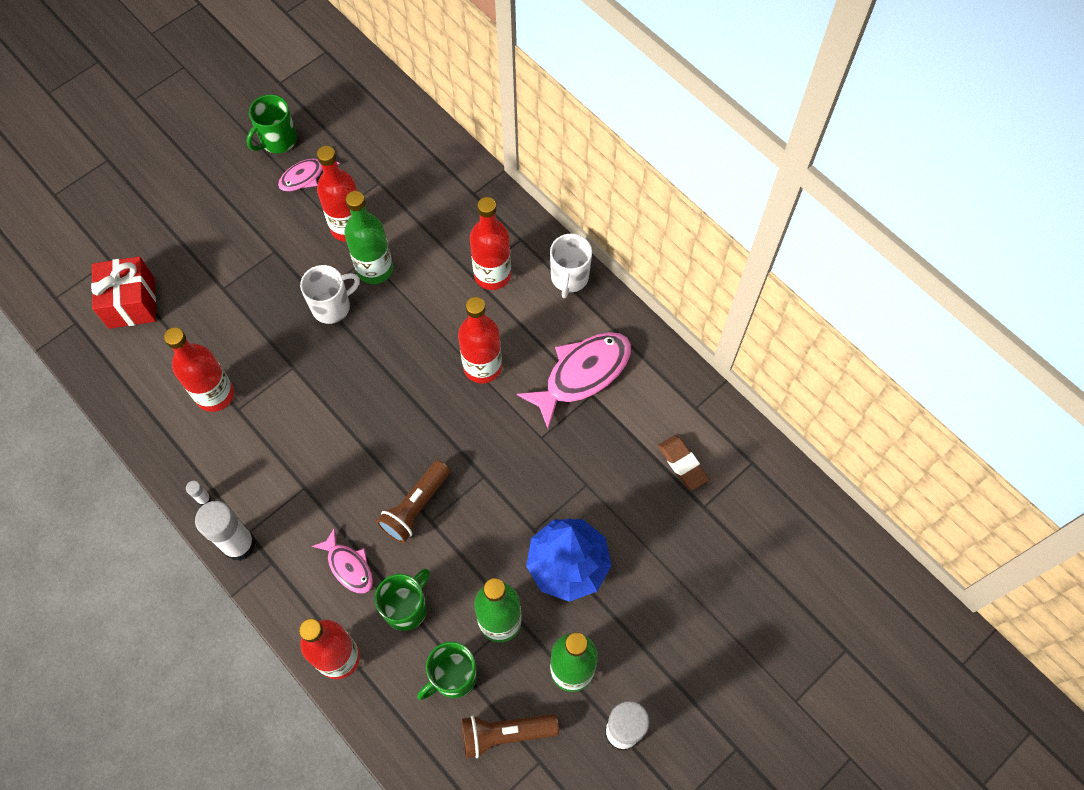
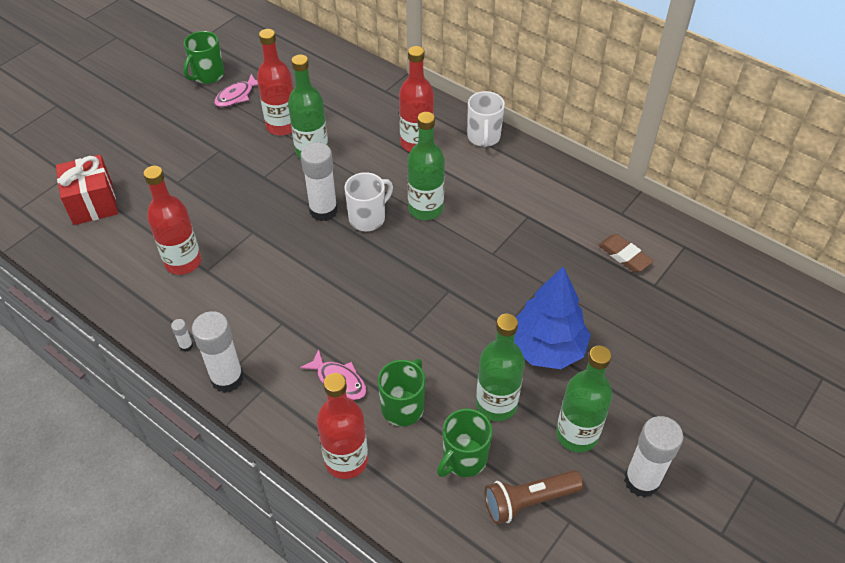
camera: 10 degrees left, 15 degrees down
(332, 306) = (279, 183): white mug -> white mug (368, 218)
(372, 352) = (323, 211): none -> white glue stick
(415, 507) = (391, 323): brown flashlight -> none
(482, 367) = (425, 209): red bottle -> green bottle
(582, 374) = (515, 202): pink fish -> none

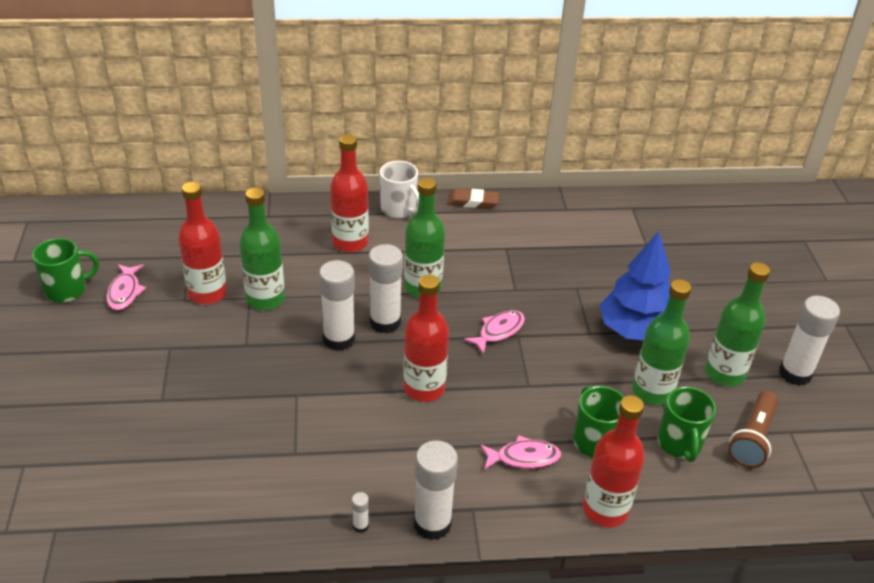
camera: 45 degrees left, 10 degrees down
(93, 203) = (91, 472): red gift -> none
(183, 262) = (262, 461): red bottle -> red bottle (424, 388)
(208, 75) = (67, 290): green mug -> green mug turned 105 degrees counterclockwise
(368, 218) = (385, 322): white mug -> white glue stick
(438, 277) = (498, 331): none -> pink fish
(624, 256) = (604, 236): brown eraser -> brown eraser (473, 202)

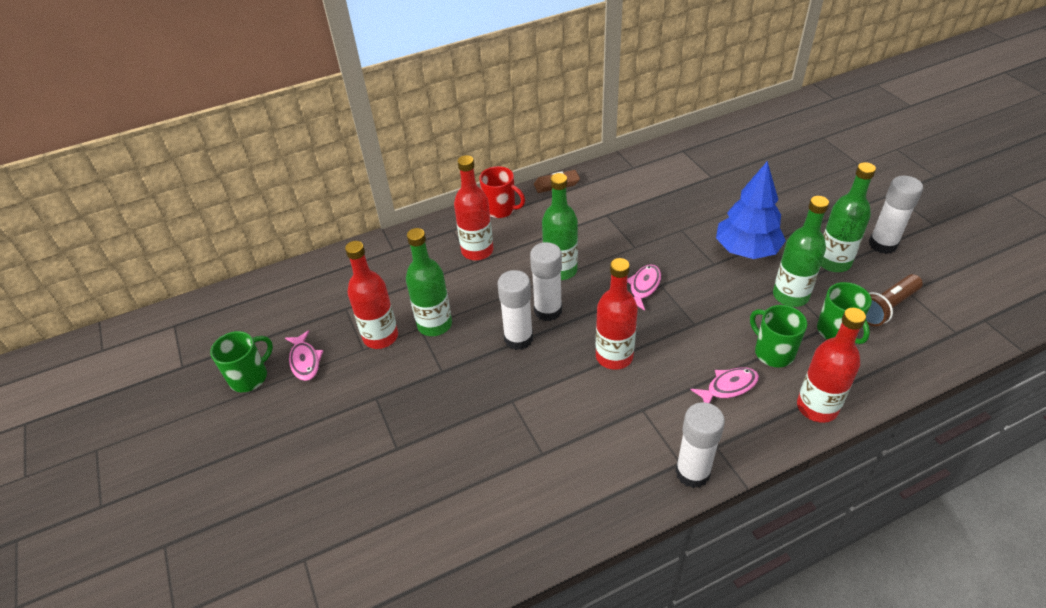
camera: 15 degrees left, 5 degrees up
(360, 526) = (636, 498): white glue stick -> none
(399, 209) = (500, 209): white mug -> red mug
(752, 439) = (886, 308): brown flashlight -> brown flashlight turned 45 degrees clockwise

